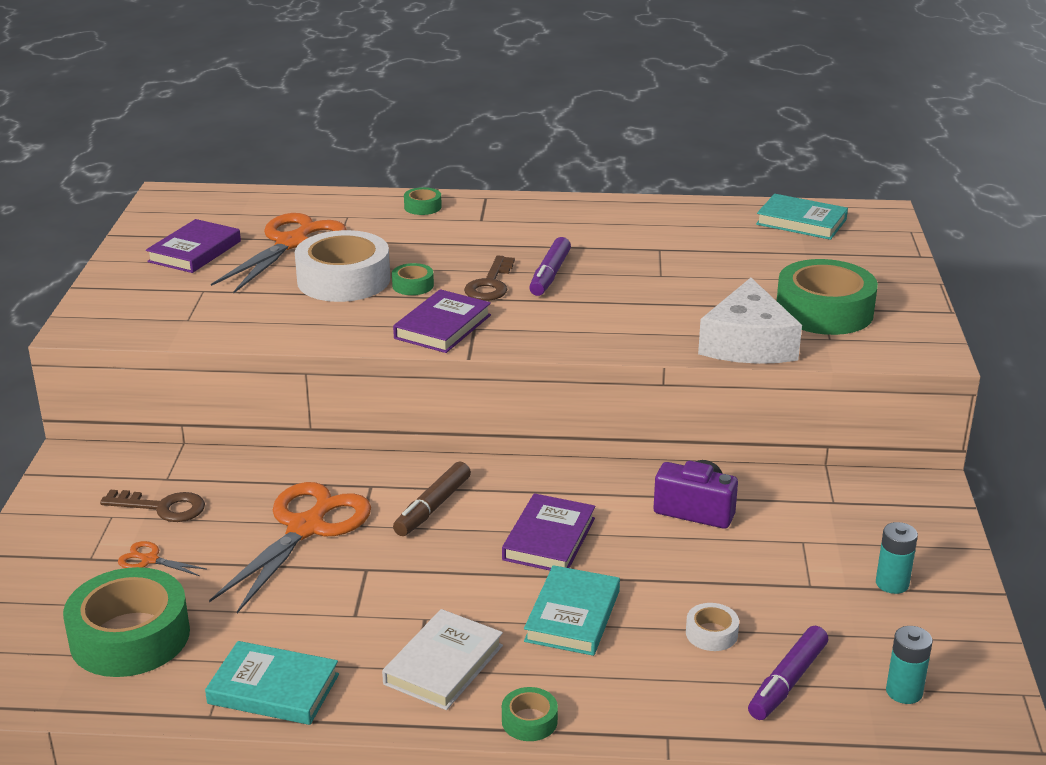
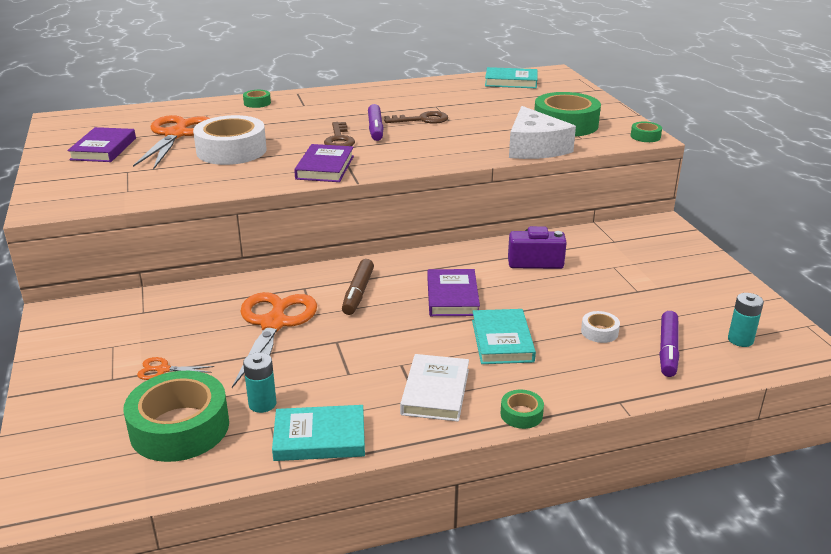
camera: 20 degrees left, 0 degrees up
(162, 507) = (151, 332): brown key -> brown key (422, 120)
(413, 285) = (285, 147): green tape -> green tape (645, 136)
(892, 583) = (684, 280): turquoise battery -> turquoise battery (262, 404)

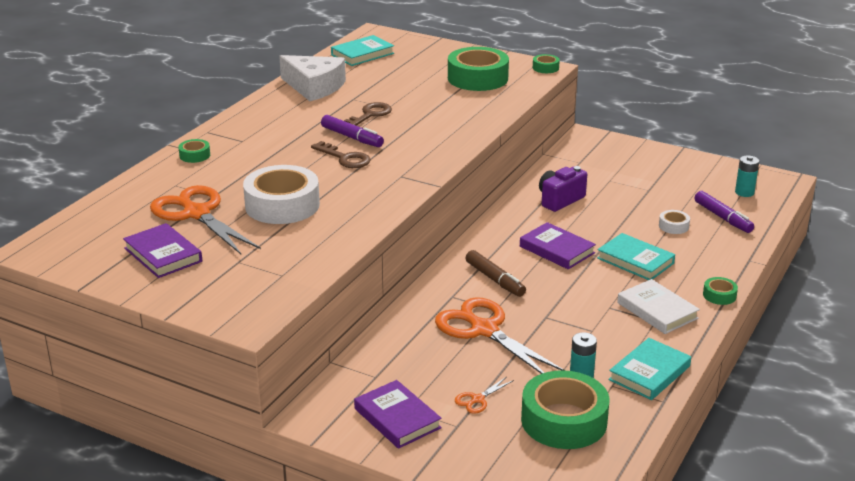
camera: 45 degrees left, 0 degrees up
(325, 167) = (389, 185): purple book -> purple book (397, 418)
(534, 148) = (496, 106): white cheese -> white cheese (314, 87)

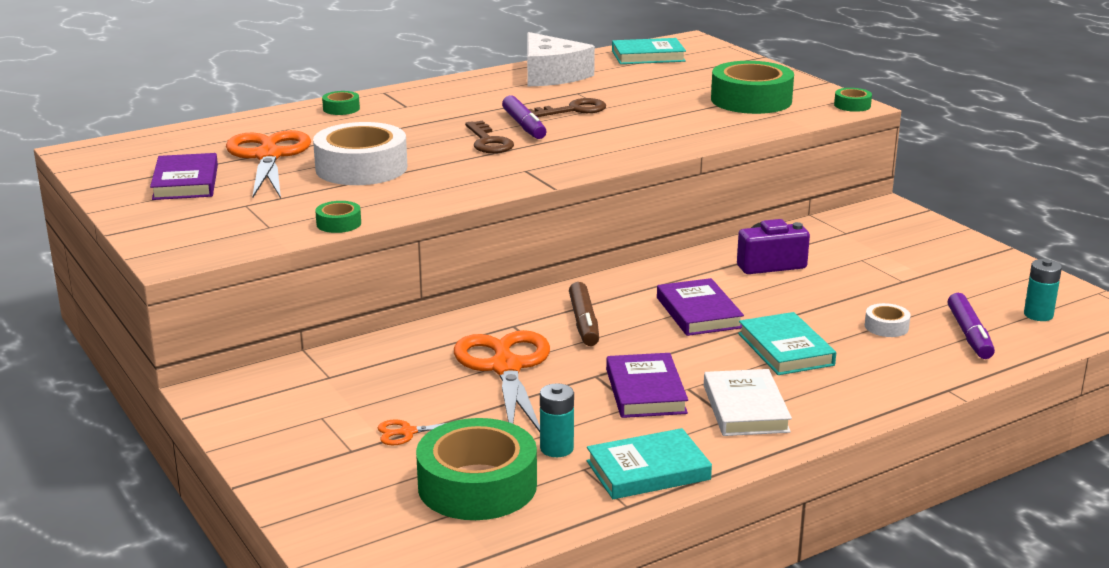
camera: 30 degrees right, 5 degrees down
(397, 418) = (299, 422): purple book -> purple book (645, 391)
(719, 295) = (853, 416): green tape -> green tape (339, 223)

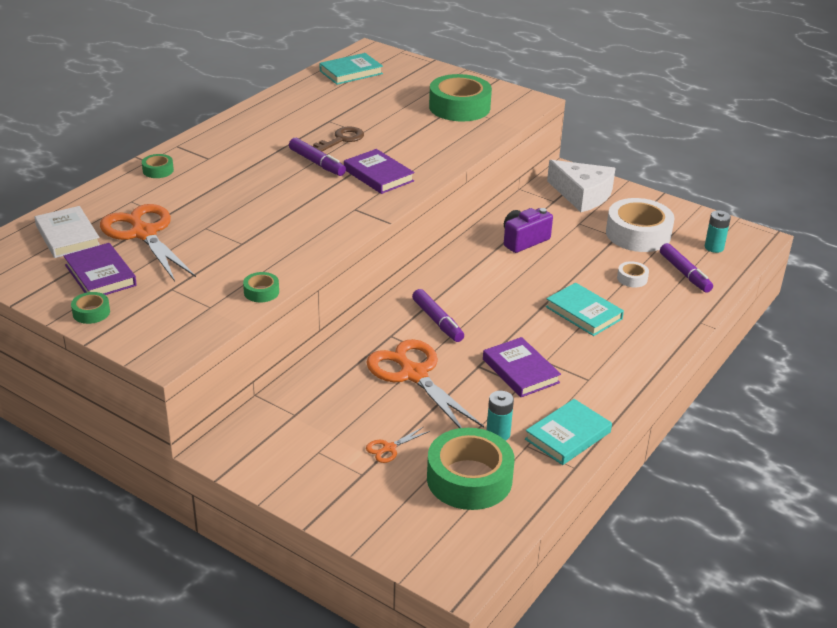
camera: 25 degrees left, 10 degrees up
(361, 168) = (229, 231): white tape -> white tape (638, 234)
(488, 142) = (304, 185): brown key -> none
(551, 75) = (294, 105): white cheese -> white cheese (582, 195)
(584, 322) = (437, 321): brown marker -> purple marker
(698, 313) = (507, 294): purple book -> purple book (378, 175)
(745, 408) = (592, 369): white book -> white book (68, 236)
(852, 105) = (531, 101): green tape -> green tape (91, 312)

